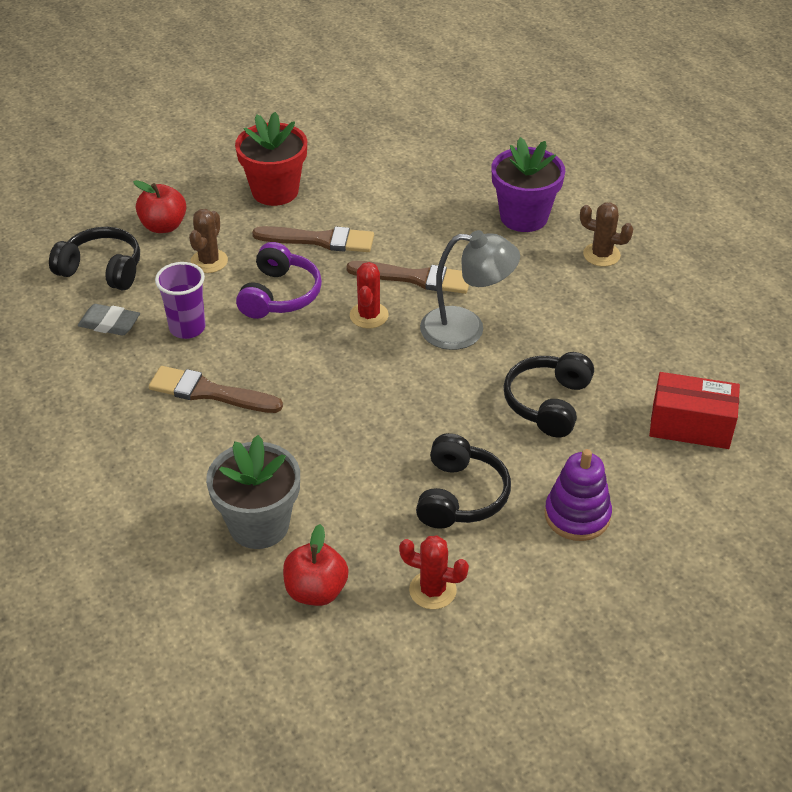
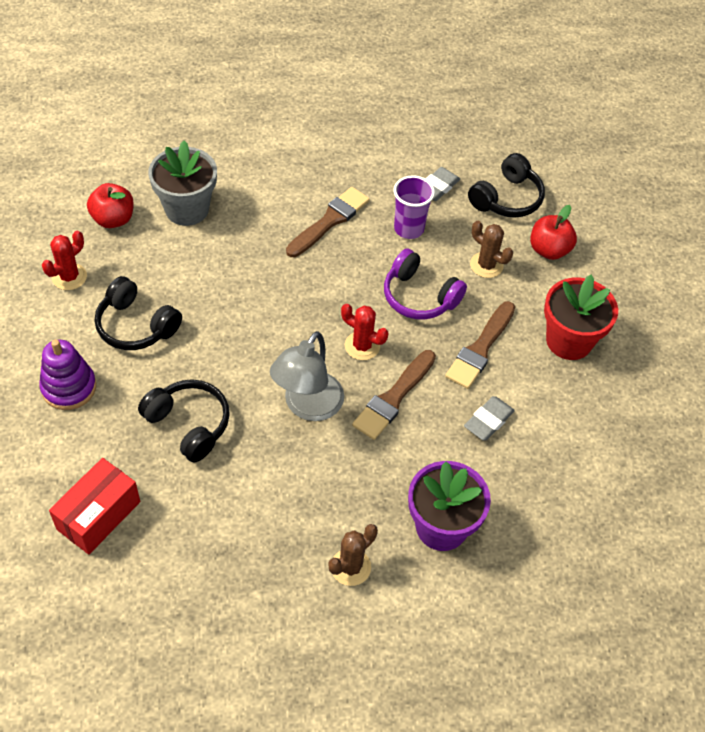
camera: 110 degrees right, 10 degrees up
(398, 217) = (488, 421): none -> grey eraser

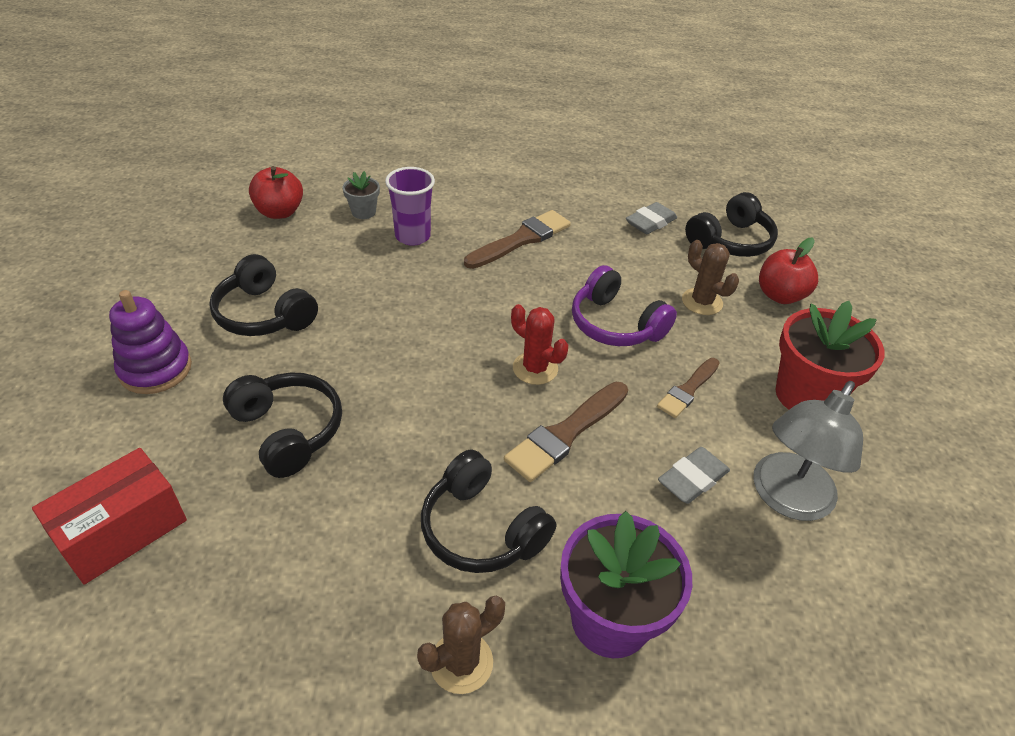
camera: 10 degrees right, 10 degrees down
(69, 277) = (208, 258): red cactus -> none
(187, 209) = (363, 212): grey flower pot -> grey flower pot, size x0.48
(307, 406) = (449, 429): grey lamp -> grey lamp (786, 499)
(346, 478) = (482, 529): none -> black headphones
(409, 229) = (612, 256): purple cup -> purple cup (412, 236)
(480, 348) = (688, 389): brown brush -> brown brush, size x0.64

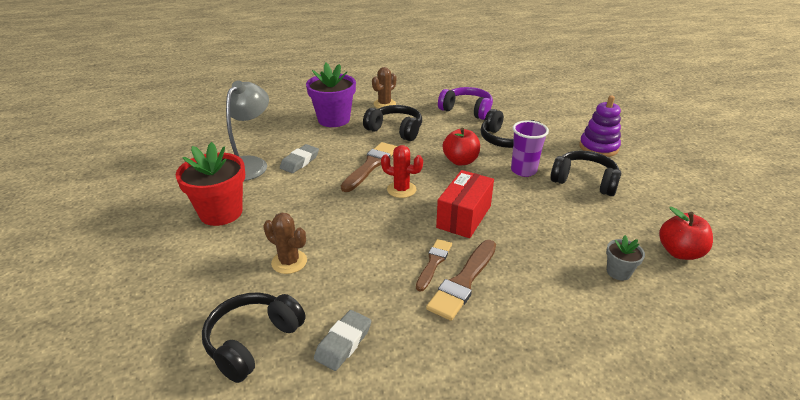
camera: 165 degrees right, 10 degrees down
(122, 531) = (531, 107): red box -> red box (464, 216)
(412, 236) = (554, 259): purple cup -> purple cup (523, 170)
(615, 324) = (357, 227): purple headphones -> purple headphones (467, 110)
(688, 389) = (302, 199): brown brush -> brown brush (433, 263)
(780, 295) = (215, 286): red apple -> red apple (460, 161)

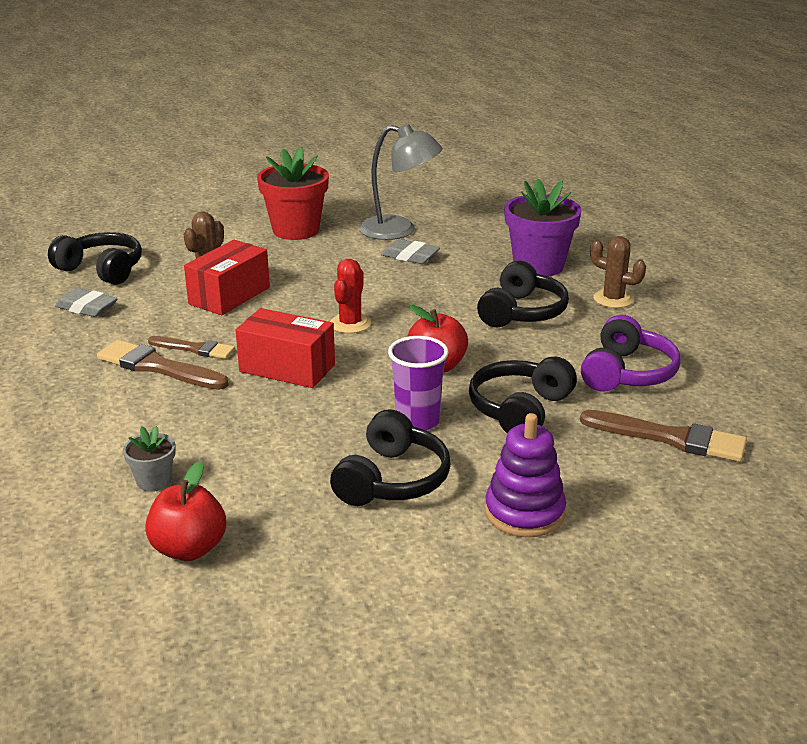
camera: 85 degrees right, 5 degrees down
(341, 247) = (229, 296): none -> red box
(371, 165) = (409, 300): brown brush -> brown brush (670, 438)

